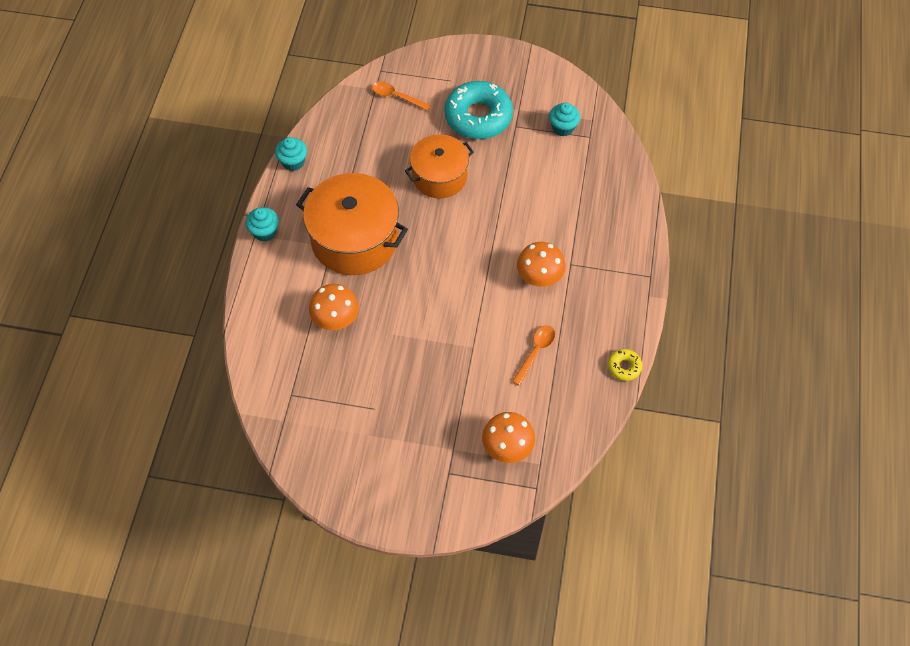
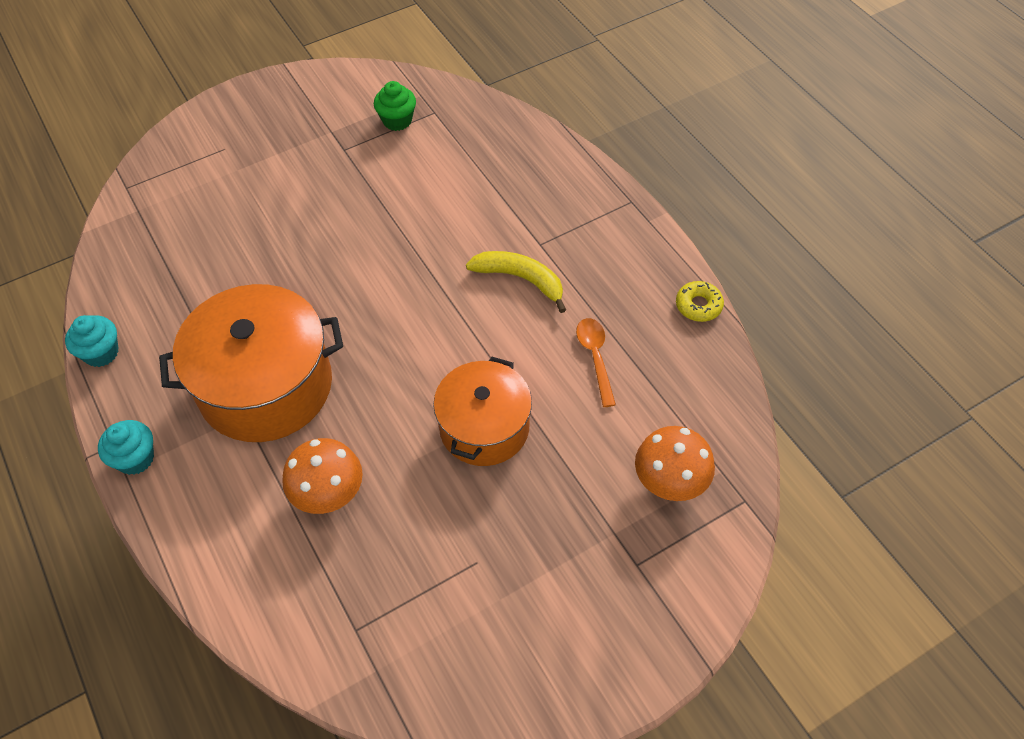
camera: 40 degrees left, 5 degrees down
(397, 97) = (173, 202): orange spoon -> none
(439, 176) = (306, 252): orange pot -> orange pot (484, 427)
(478, 117) = (292, 165): turquoise donut -> none
(539, 277) = (521, 279): orange mushroom -> yellow banana
(563, 128) = (397, 120): turquoise cupcake -> green cupcake

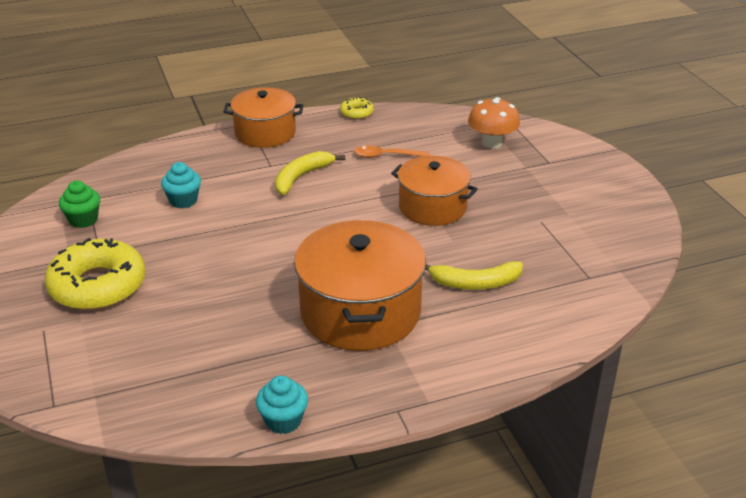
camera: 80 degrees left, 20 degrees down
(135, 458) = (416, 394): turquoise cupcake -> turquoise cupcake (183, 200)
(290, 164) = (98, 286): none -> yellow donut
(328, 494) = (475, 283): orange mushroom -> yellow banana
(613, 222) = (265, 133): none -> orange pot

